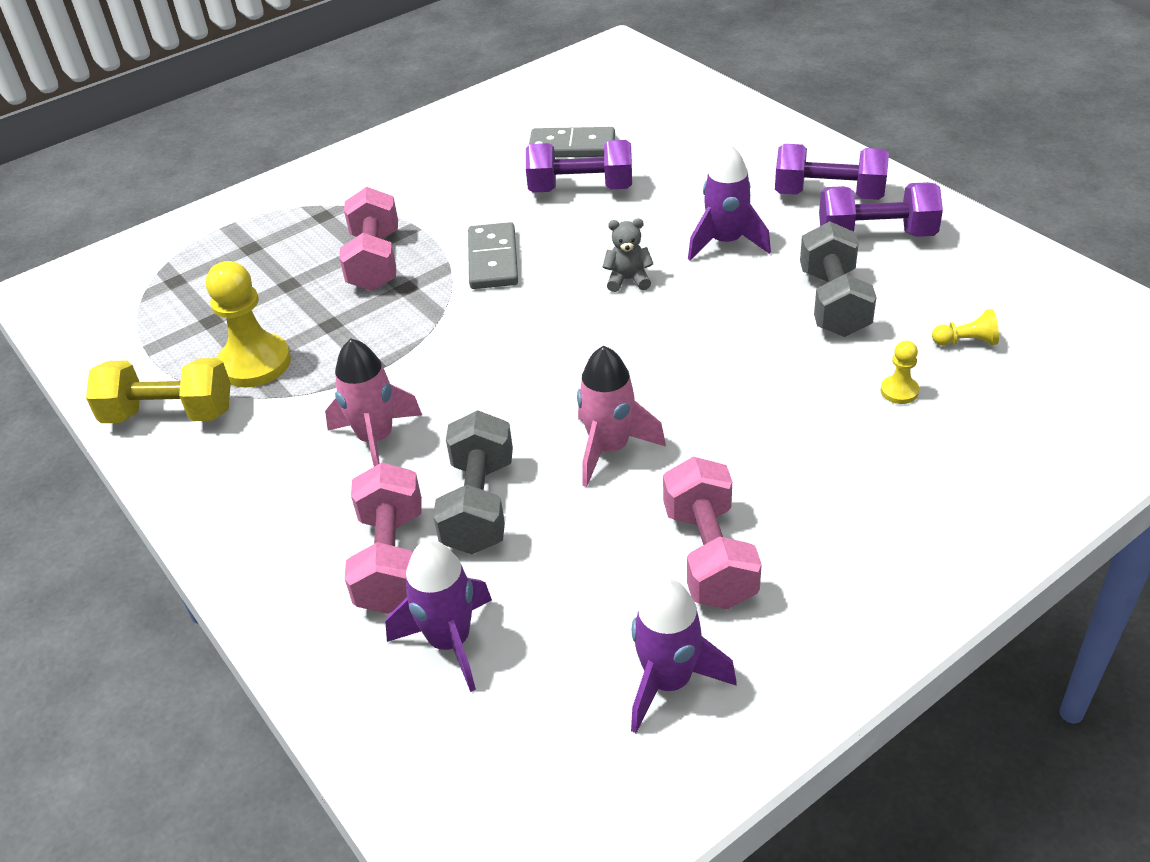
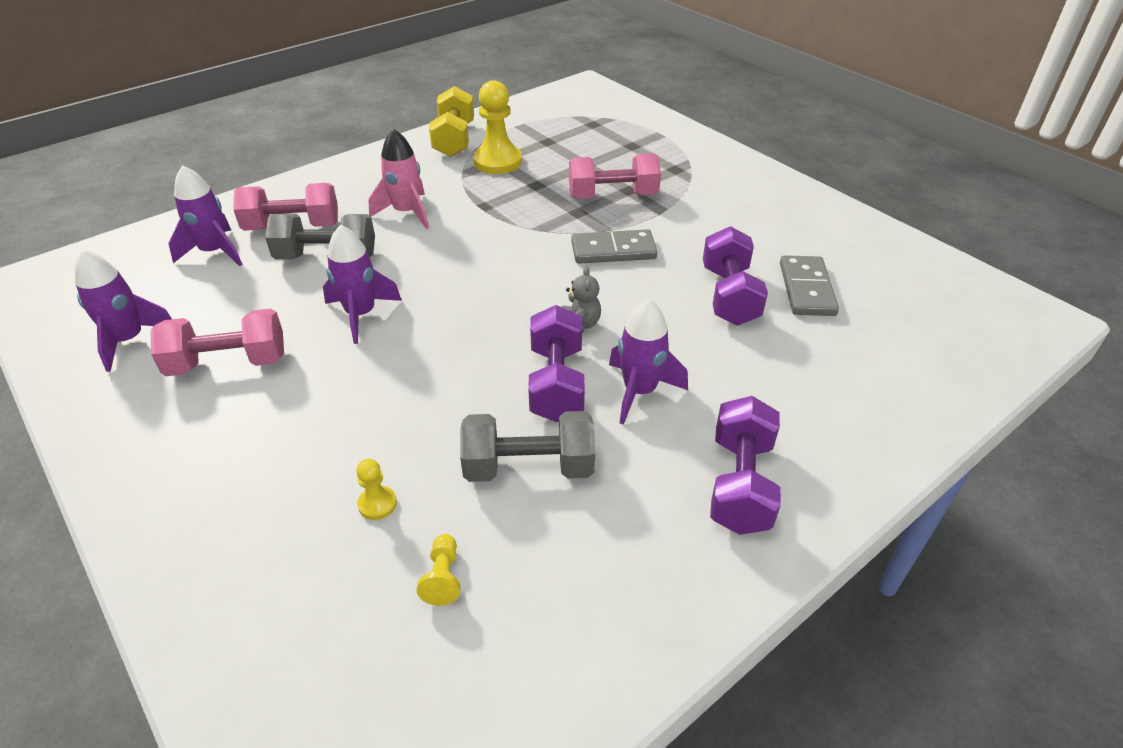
camera: 85 degrees right, 0 degrees up
(610, 449) = (361, 315): pink rocket -> purple rocket
(876, 235) = (655, 520): purple dumbbell -> purple dumbbell (556, 383)

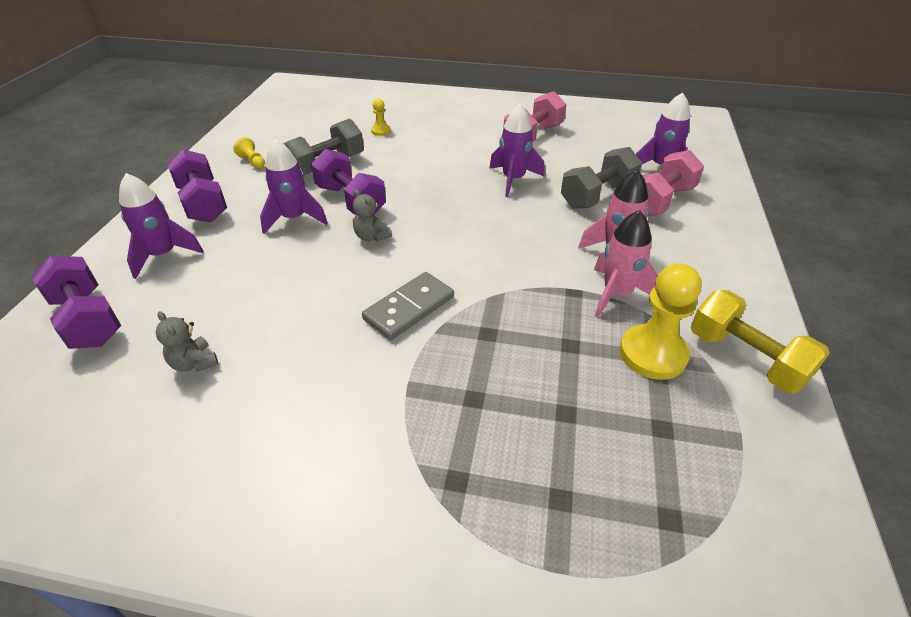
camera: 140 degrees right, 0 degrees up
(129, 340) = (595, 123): purple rocket -> purple rocket (163, 255)
(443, 577) = (325, 127): yellow pawn -> yellow pawn (252, 162)
(460, 192) = (616, 294): none -> pink rocket
(612, 196) = (479, 377): pink dumbbell -> none
(729, 296) = (269, 316): purple dumbbell -> purple dumbbell (88, 320)
(806, 289) = (194, 363): grey domino -> grey teddy bear

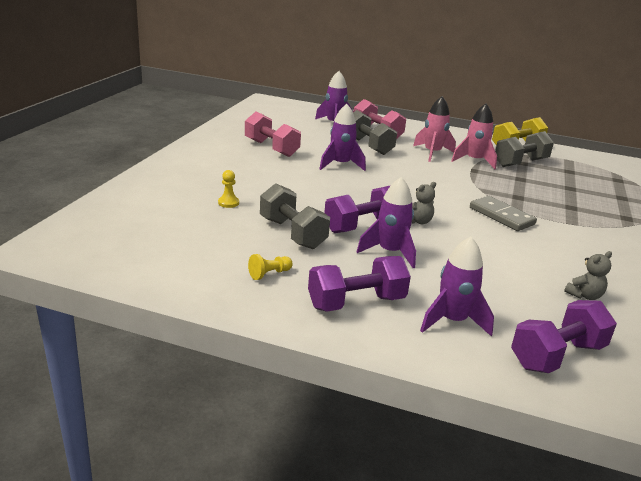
camera: 85 degrees left, 15 degrees down
(652, 354) = (520, 163): yellow pawn -> grey dumbbell

